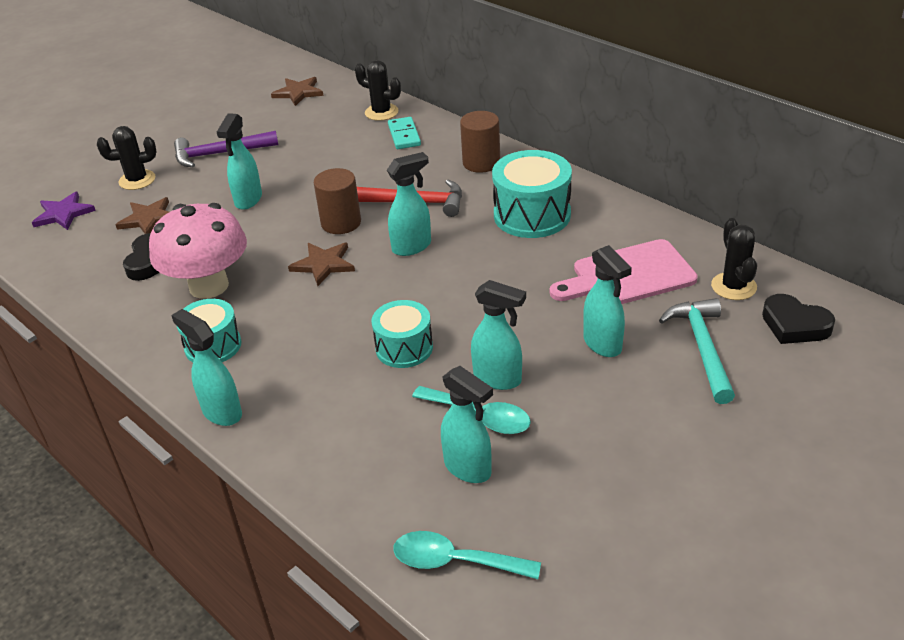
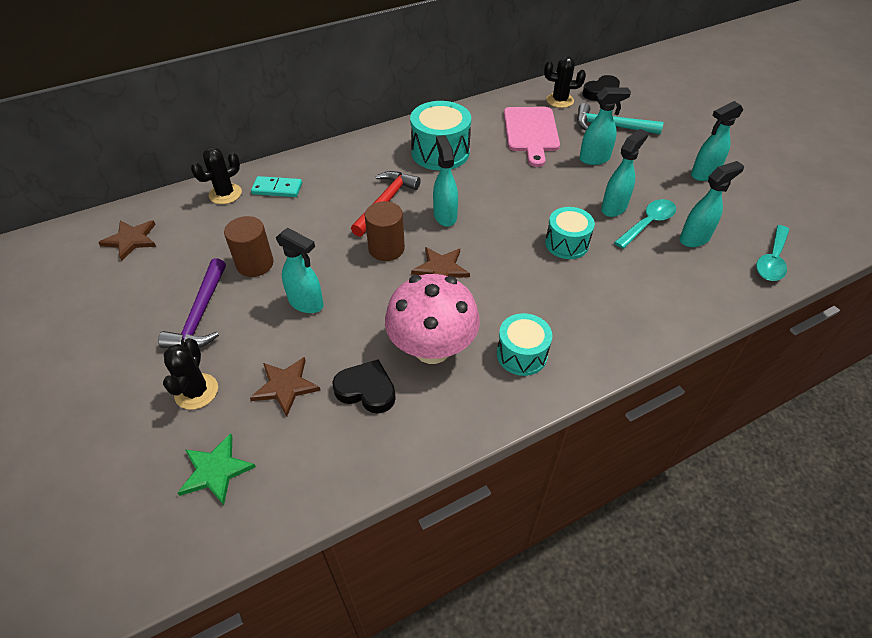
camera: 75 degrees left, 10 degrees up
(63, 214) = (216, 470): purple star -> green star
(221, 412) = (609, 358): turquoise spray bottle -> turquoise spray bottle (704, 174)
(481, 163) = (354, 159): brown cylinder -> brown cylinder (255, 264)

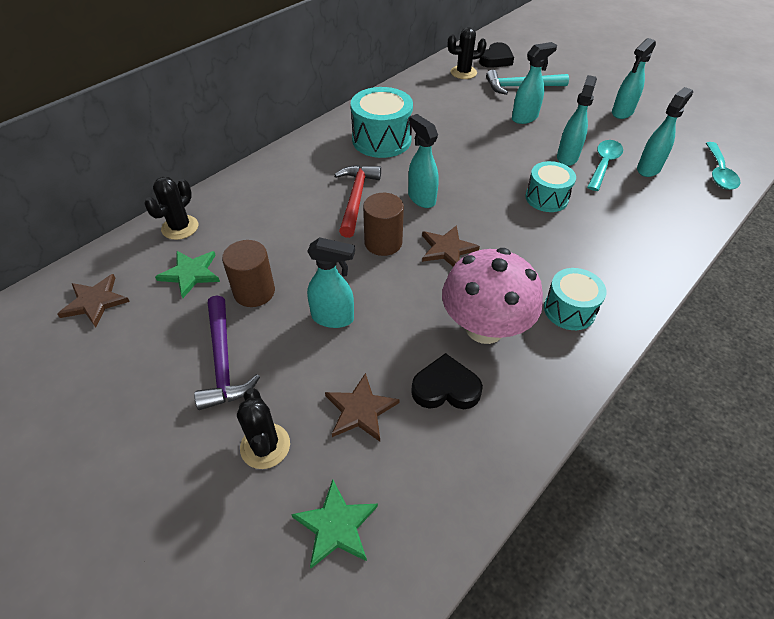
camera: 20 degrees left, 0 degrees up
(213, 235) = (191, 273): none -> green star
(277, 189) = (235, 209): turquoise domino -> none
(531, 132) = (455, 105): pink cutting board -> none

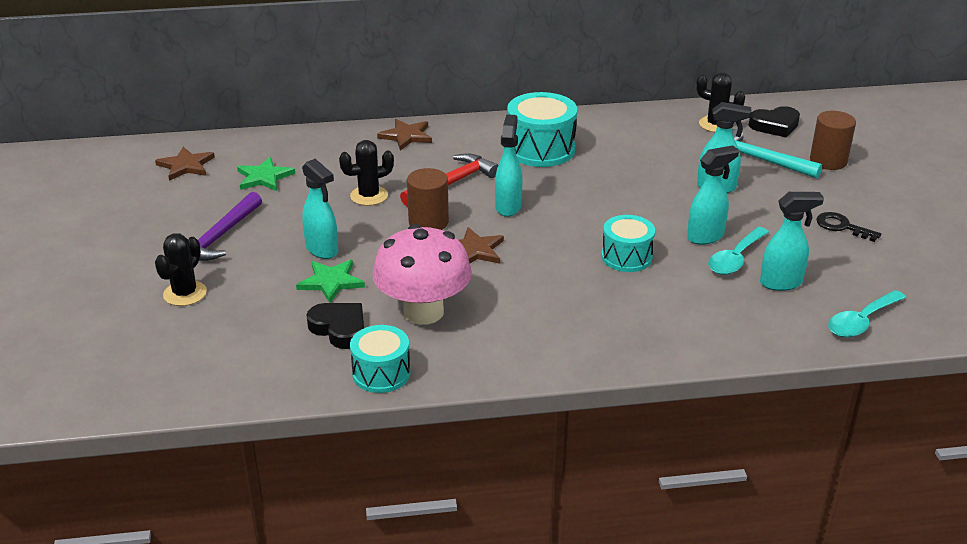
camera: 40 degrees right, 15 degrees down
(180, 227) = (294, 145): black cactus -> black cactus (369, 196)
(254, 292) = (291, 208): brown cylinder -> brown cylinder (828, 161)
(336, 525) = (172, 353): green star -> green star (331, 282)
(360, 410) = (266, 308): brown star -> brown star (406, 136)
(569, 310) = (511, 337): turquoise drum -> turquoise drum (381, 373)
(603, 164) = (735, 258): turquoise spoon -> turquoise spoon turned 150 degrees clockwise
(622, 113) = (842, 227): turquoise spray bottle -> black key

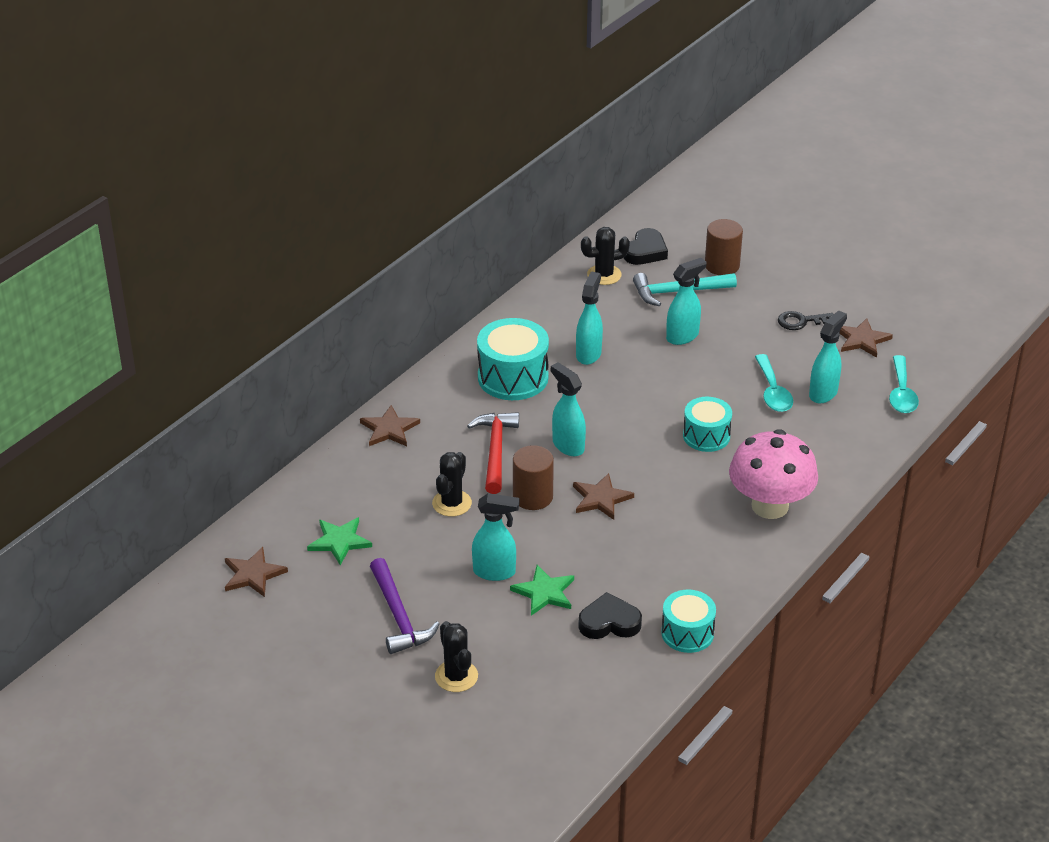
camera: 45 degrees left, 5 degrees up
(423, 312) = (643, 570): pink mushroom -> pink mushroom (770, 506)
(706, 236) = (731, 385): turquoise spray bottle -> turquoise spray bottle (589, 354)
(882, 266) = (862, 340): none -> brown star

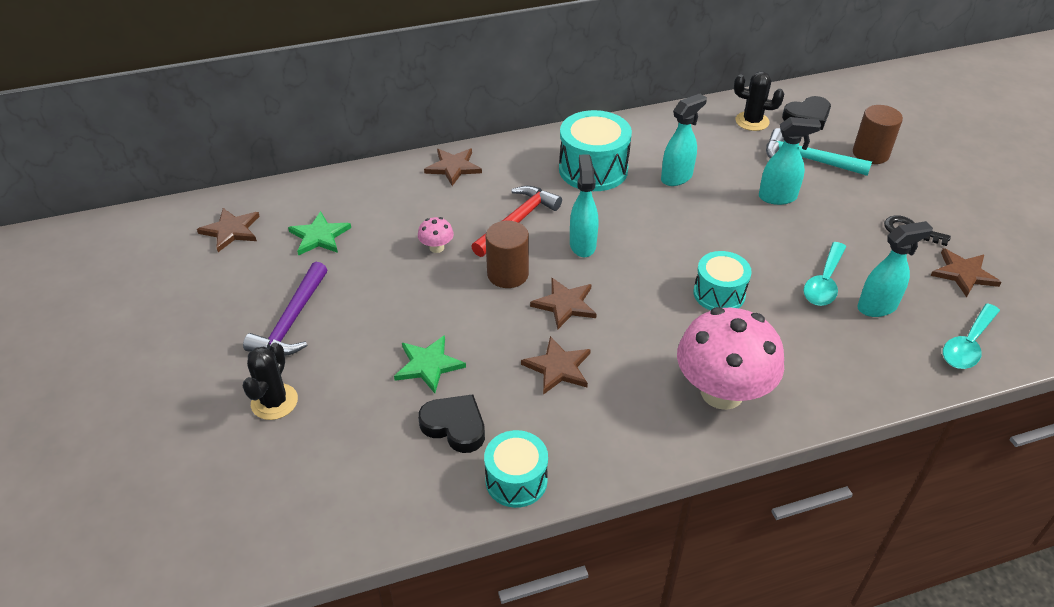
camera: 35 degrees right, 5 degrees up
(452, 503) = (436, 247): black cactus -> pink mushroom
(495, 572) = (407, 324): turquoise spray bottle -> none
(641, 546) = (558, 367): none -> brown star

